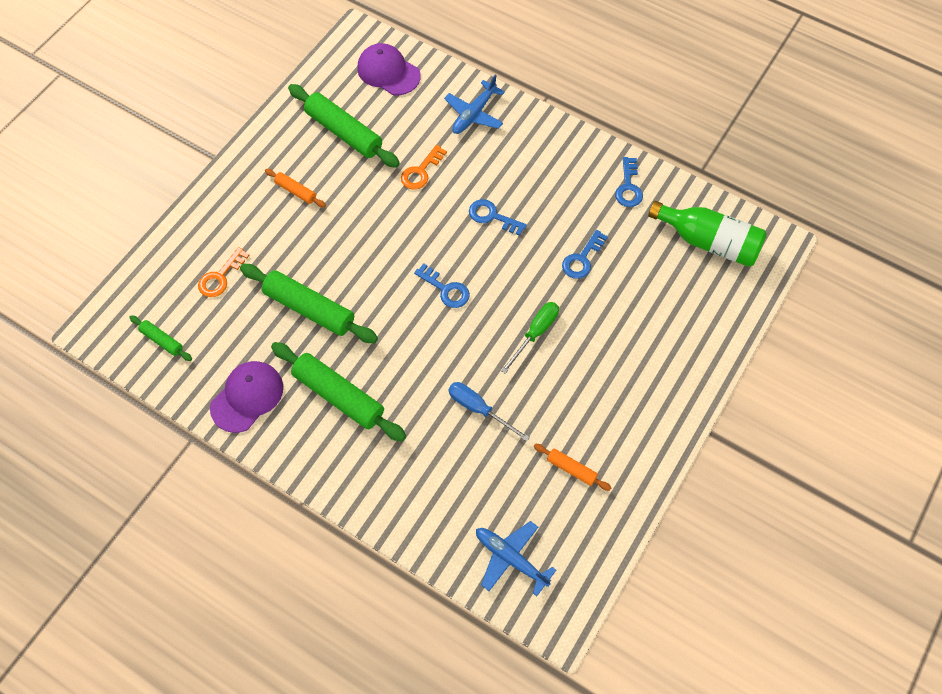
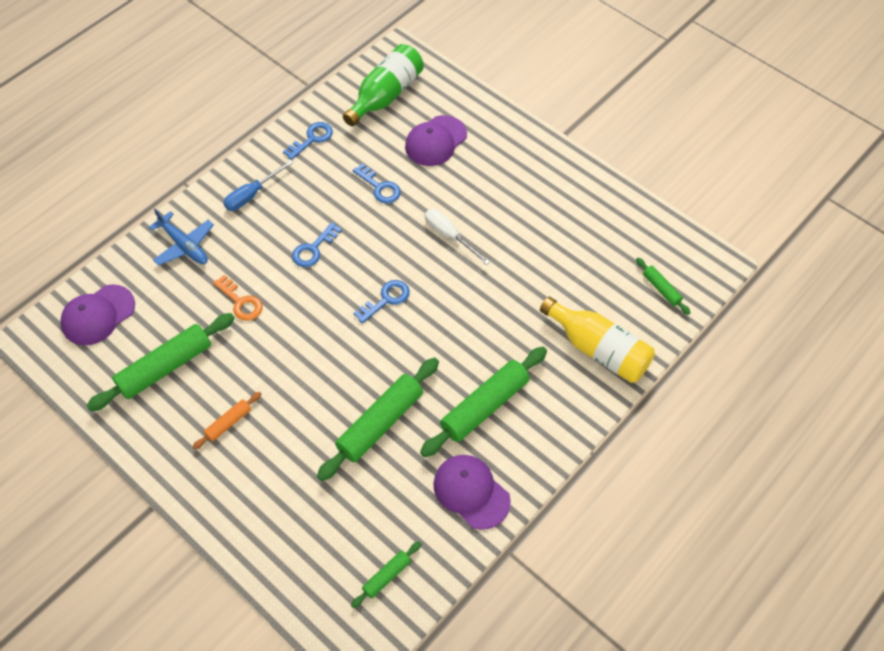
camera: 80 degrees left, 5 degrees down
(220, 277) = (319, 509): orange key -> none
(421, 498) = (598, 349): none -> yellow bottle
(479, 409) = (518, 291): blue screwdriver -> blue screwdriver (252, 194)
(511, 559) = (661, 289): blue plane -> green rolling pin
(535, 333) = (449, 236): green screwdriver -> white screwdriver
(571, 469) = (585, 232): orange rolling pin -> none
(628, 187) = (312, 139): blue key -> blue key turned 60 degrees counterclockwise
(659, 300) = (435, 141): none -> purple cap

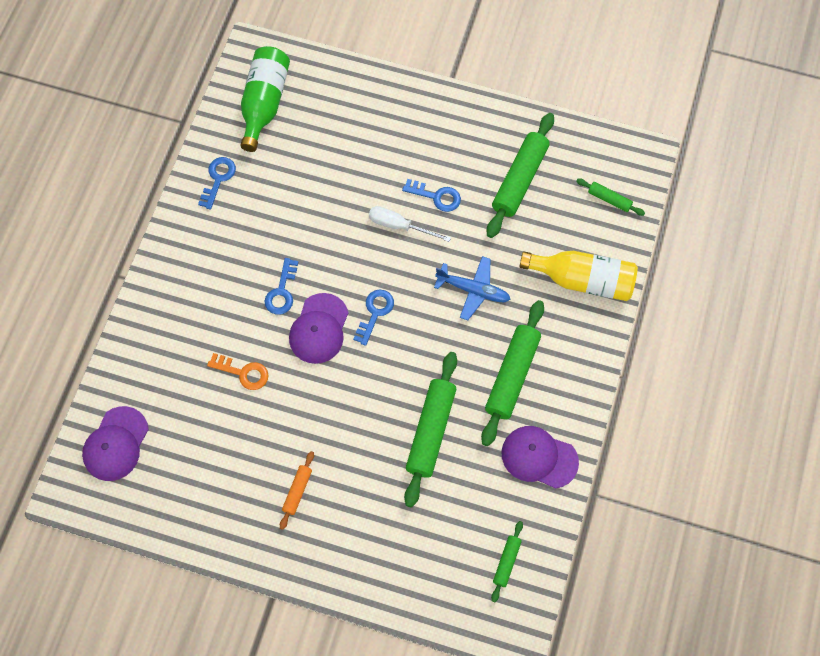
camera: 25 degrees left, 10 degrees up
(165, 367) = (210, 466): green rolling pin -> green rolling pin (520, 180)
(184, 245) = (157, 340): blue plane -> blue plane (473, 290)
(252, 194) = (192, 261): blue screwdriver -> none
(379, 187) = (310, 203): blue key -> blue key (436, 196)
(435, 141) = (337, 133): purple cap -> purple cap (319, 329)

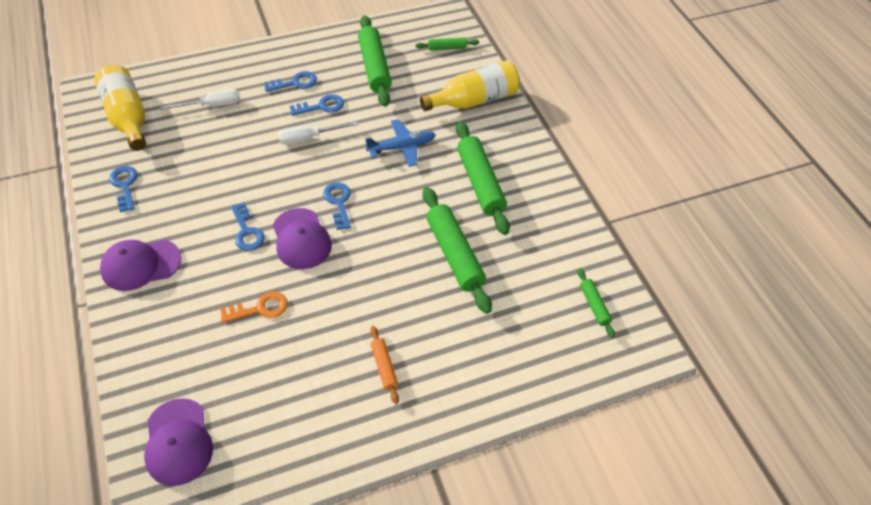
camera: 40 degrees left, 15 degrees down
(264, 103) = (128, 117): green bottle -> yellow bottle
(342, 134) = (212, 105): none -> white screwdriver
(432, 153) = (295, 83): none -> blue key
(539, 457) = (549, 222): purple cap -> purple cap (141, 265)

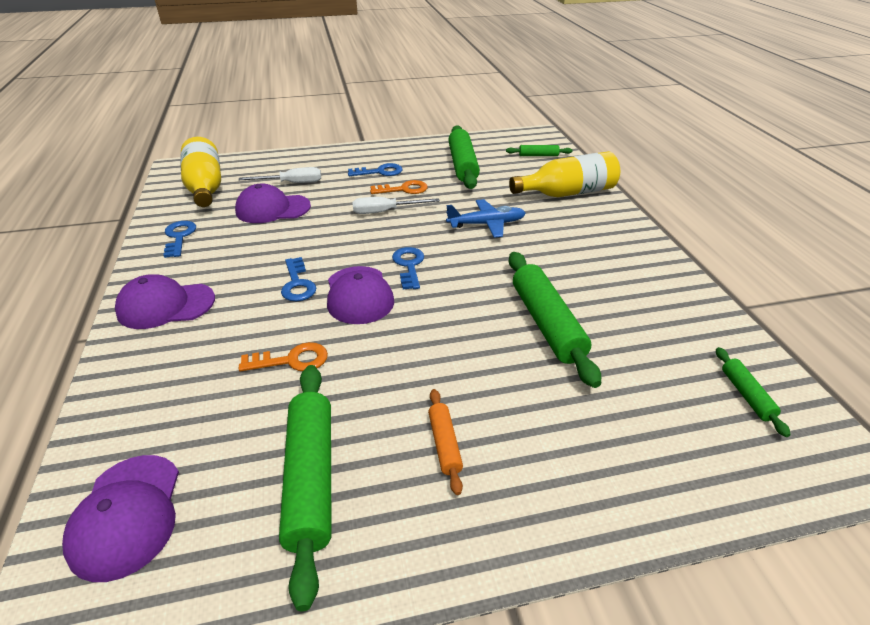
camera: 10 degrees right, 15 degrees down
(202, 142) = (272, 209): none -> purple cap
(322, 106) = (404, 189): blue key -> orange key
(480, 183) = (577, 259): green rolling pin -> green rolling pin (310, 479)

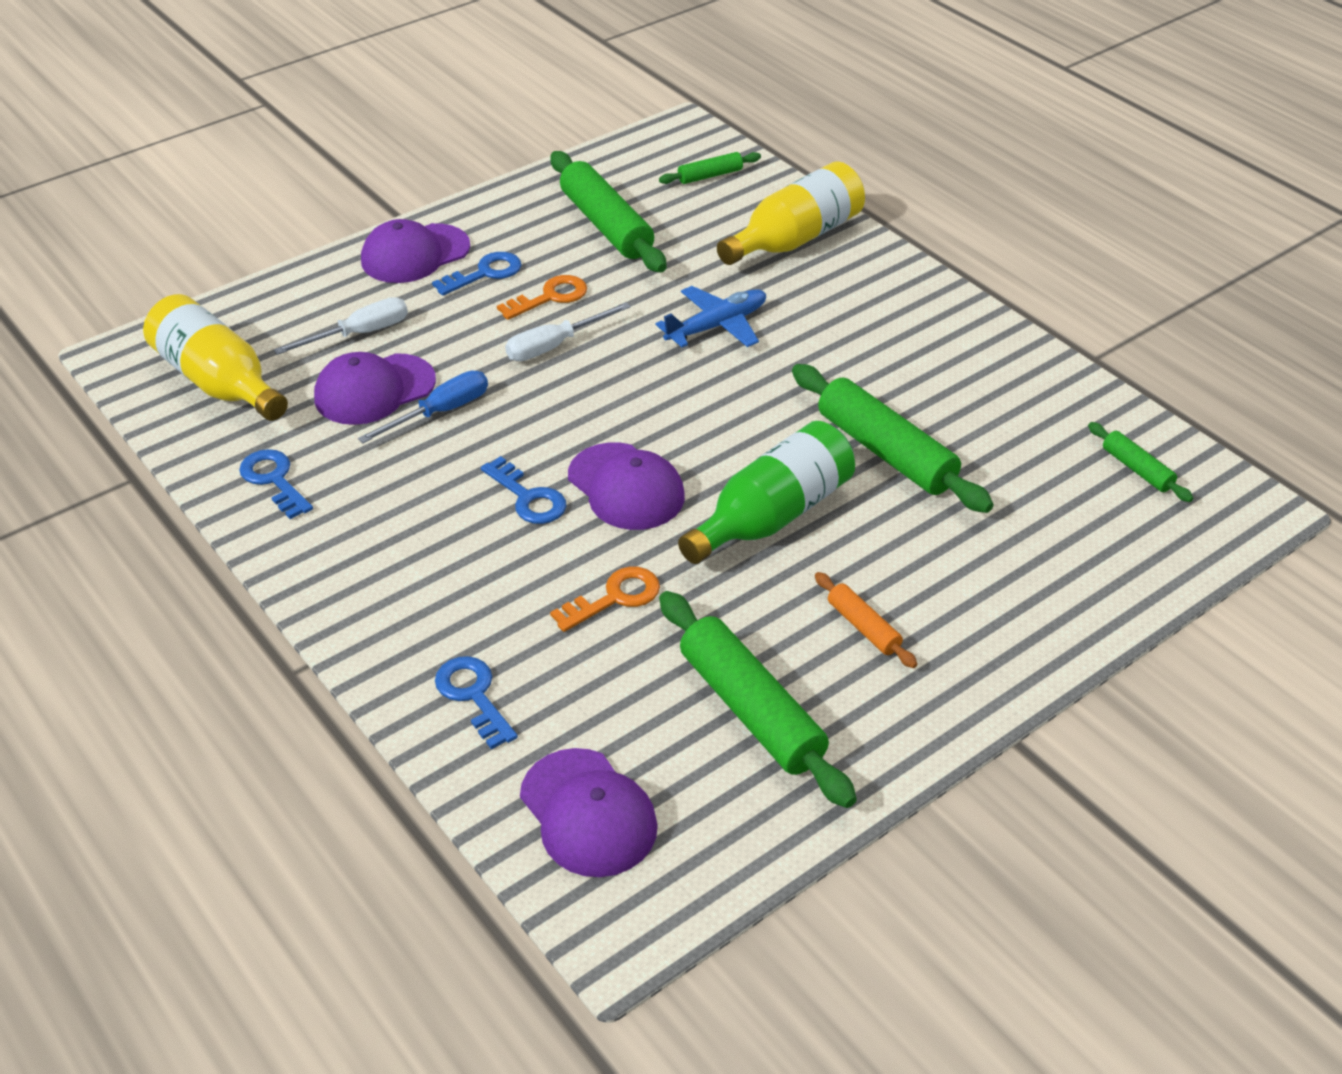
camera: 25 degrees left, 5 degrees up
(165, 305) = (372, 585): purple cap -> purple cap (415, 254)
(294, 228) = (440, 412): none -> blue screwdriver
(409, 265) = (658, 424): blue key -> blue key (473, 696)
(437, 341) = (772, 516): none -> green bottle

